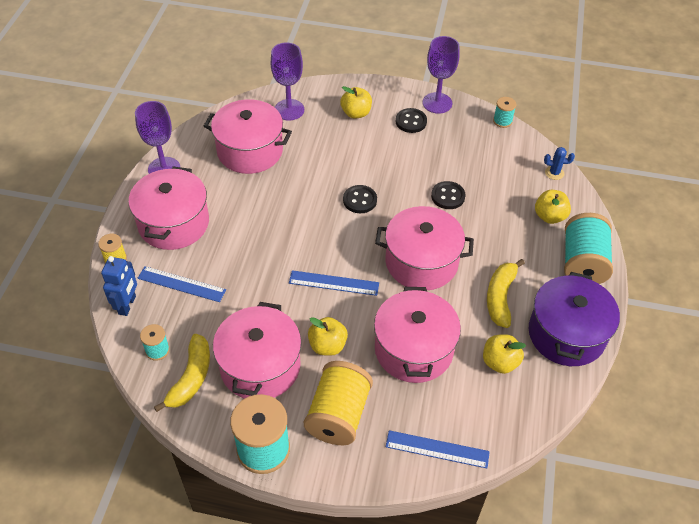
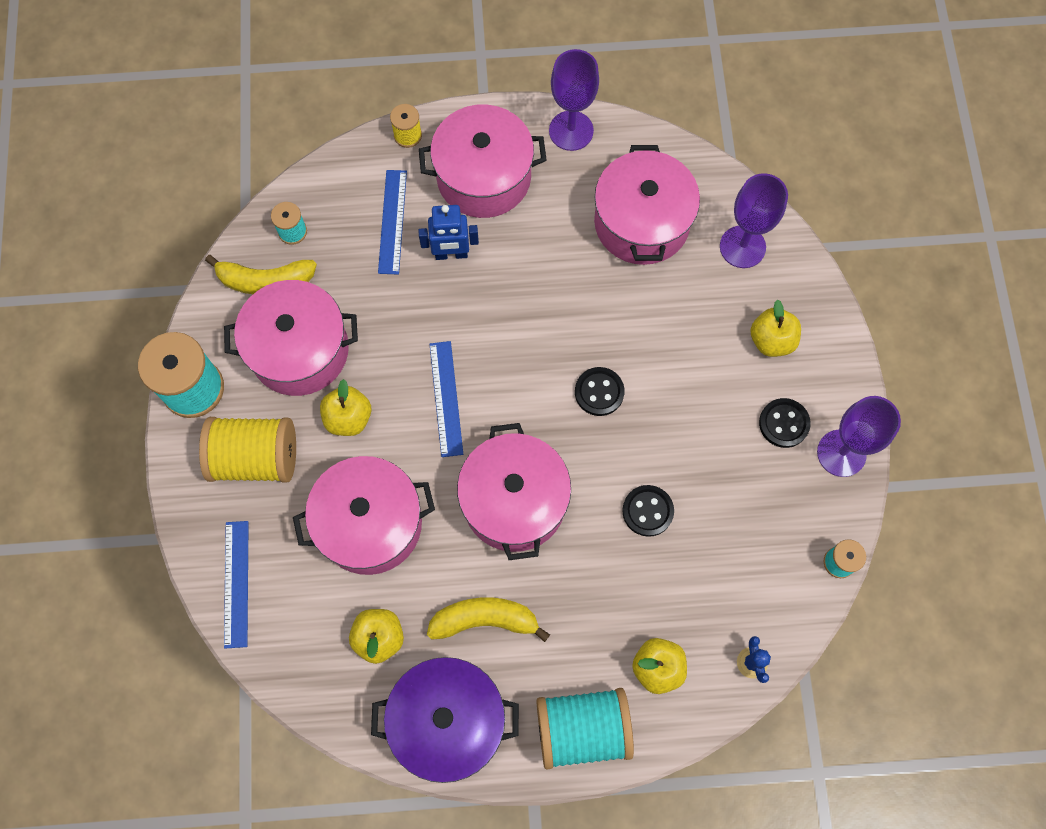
camera: 75 degrees right, 20 degrees up
(127, 305) = (345, 175): blue robot -> blue robot (451, 254)

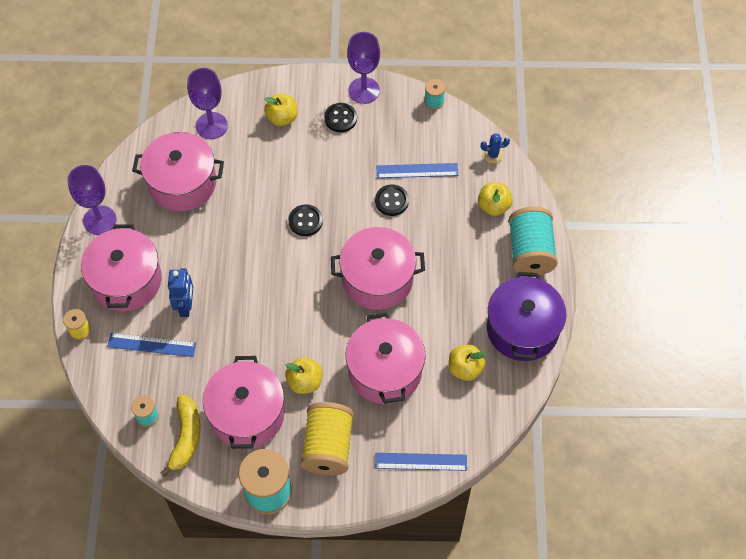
camera: 85 degrees left, 10 degrees down
(446, 398) = (298, 316): blue ruler -> blue ruler (417, 170)
(485, 620) = (457, 302): yellow banana -> none

